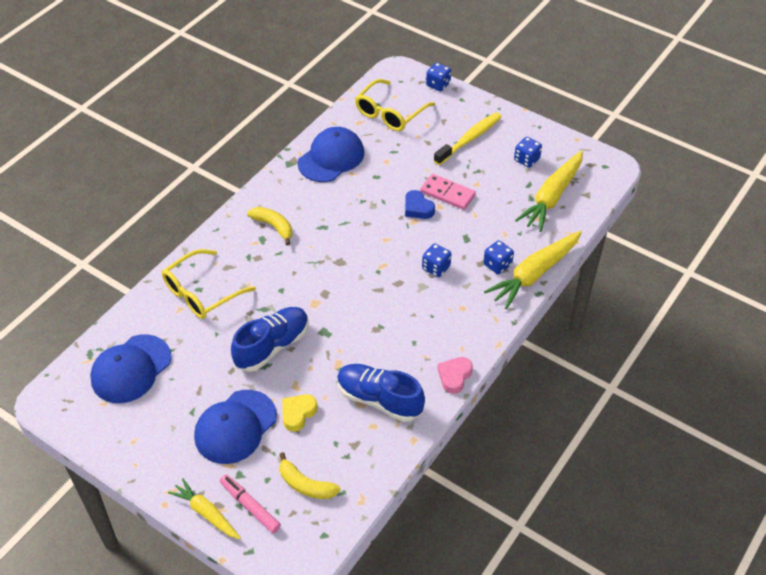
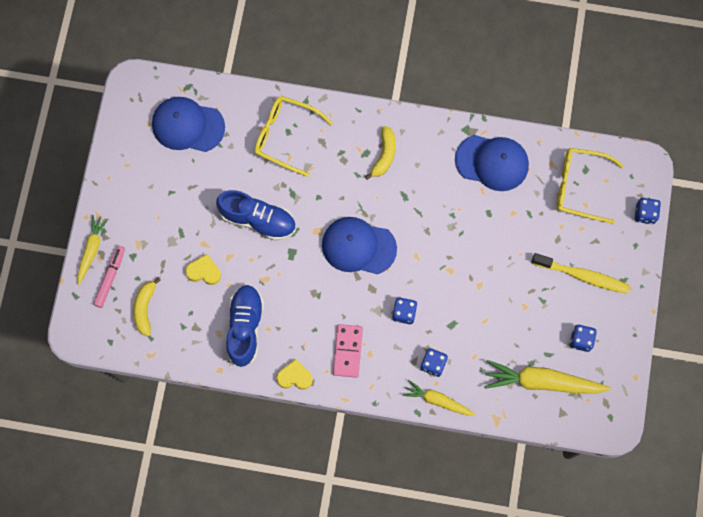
camera: 65 degrees right, 25 degrees up
(235, 427) = (171, 231): blue cap -> blue cap (358, 246)
(418, 208) = (467, 267): blue heart -> none
(447, 193) = (499, 285): pink domino -> pink domino (348, 351)
(454, 376) = (294, 377): pink heart -> yellow heart
(534, 274) = (437, 400): yellow carrot -> yellow carrot, size x0.60

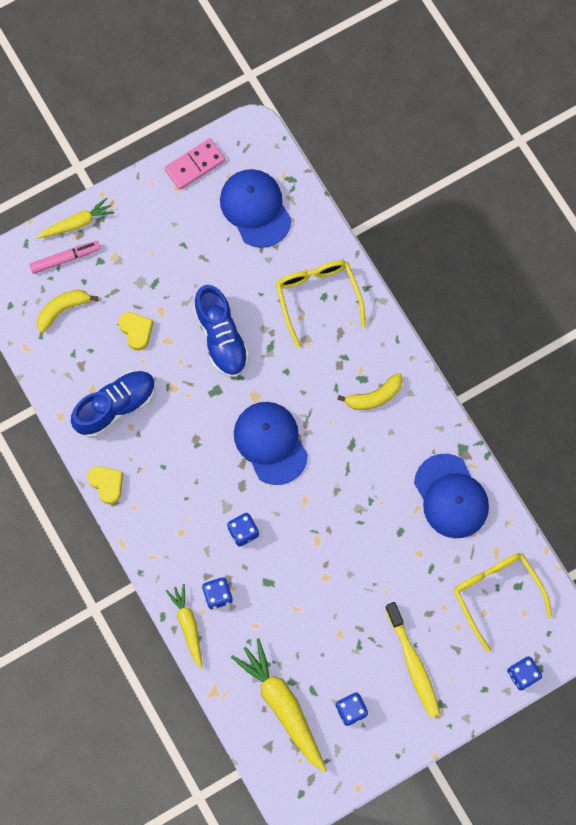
camera: 50 degrees right, 0 degrees up
(348, 351) = (167, 511): pink domino -> pink domino (195, 165)

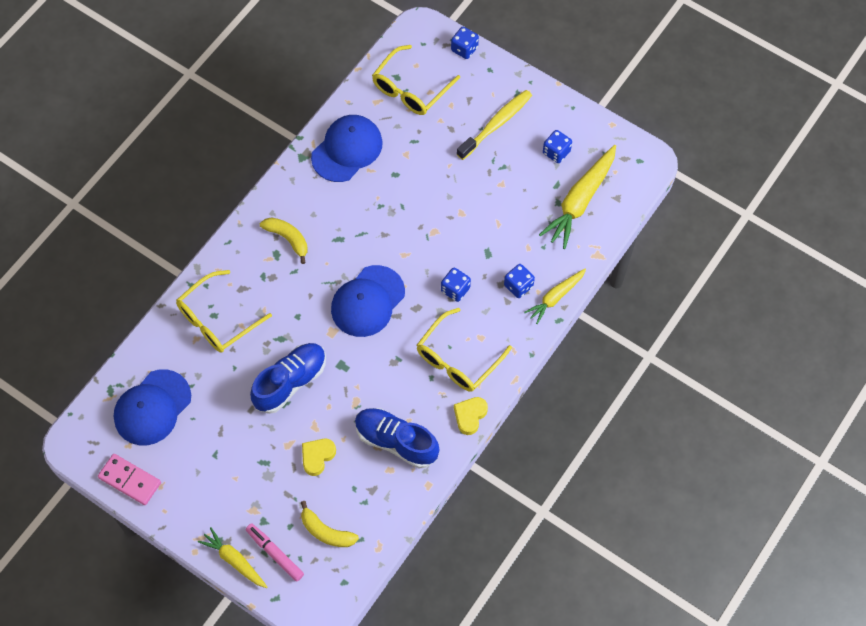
camera: 115 degrees left, 10 degrees down
(169, 499) = (457, 359): none -> yellow glasses

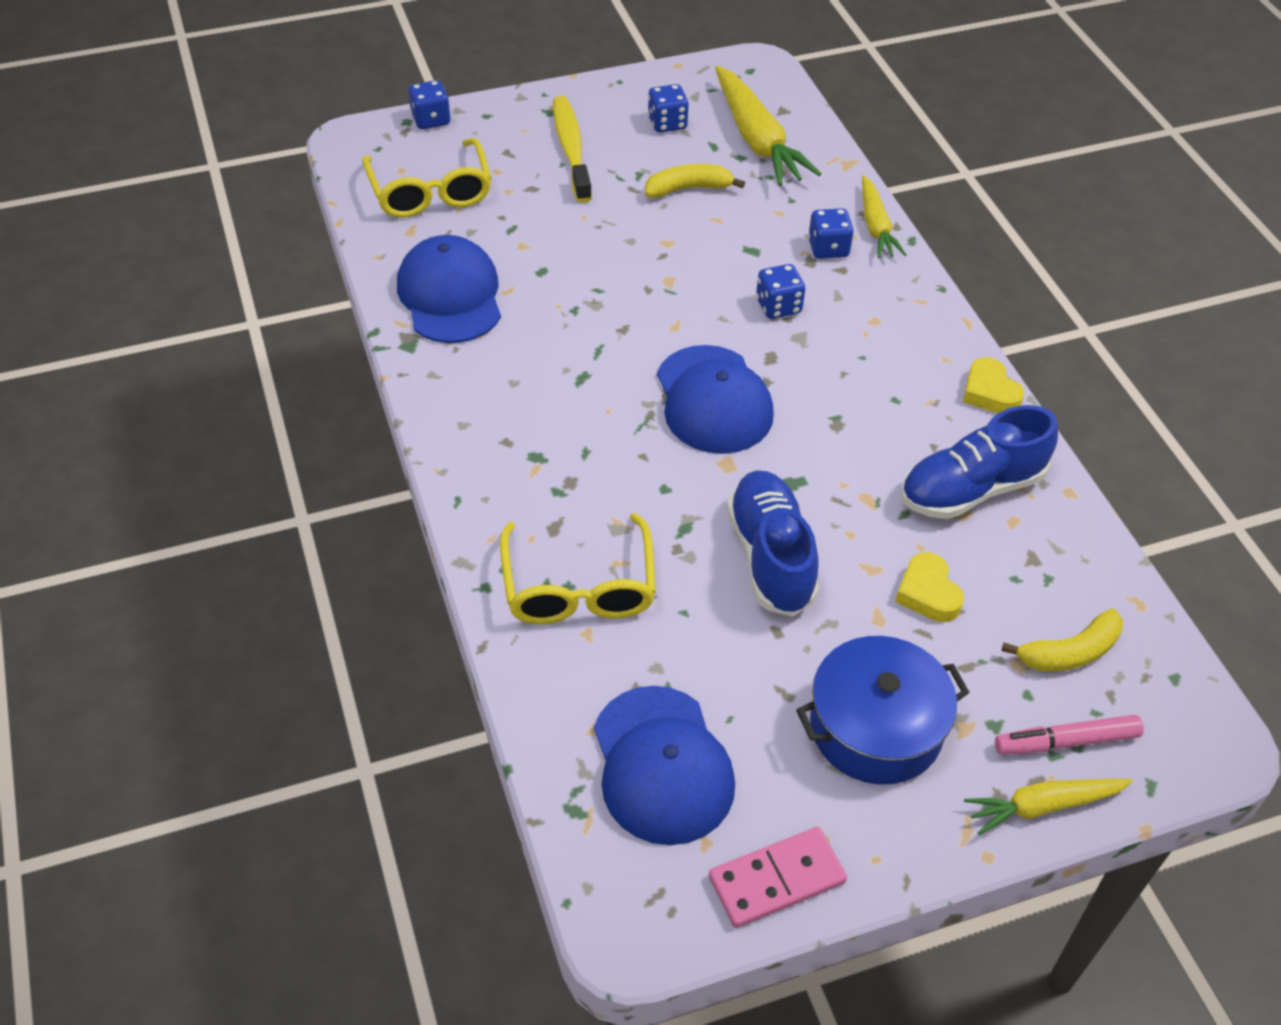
camera: 55 degrees left, 15 degrees down
(228, 475) = (875, 727): none -> blue pot
(288, 239) = (524, 430): yellow banana -> yellow banana (688, 189)
(457, 359) = (889, 359): yellow glasses -> none

